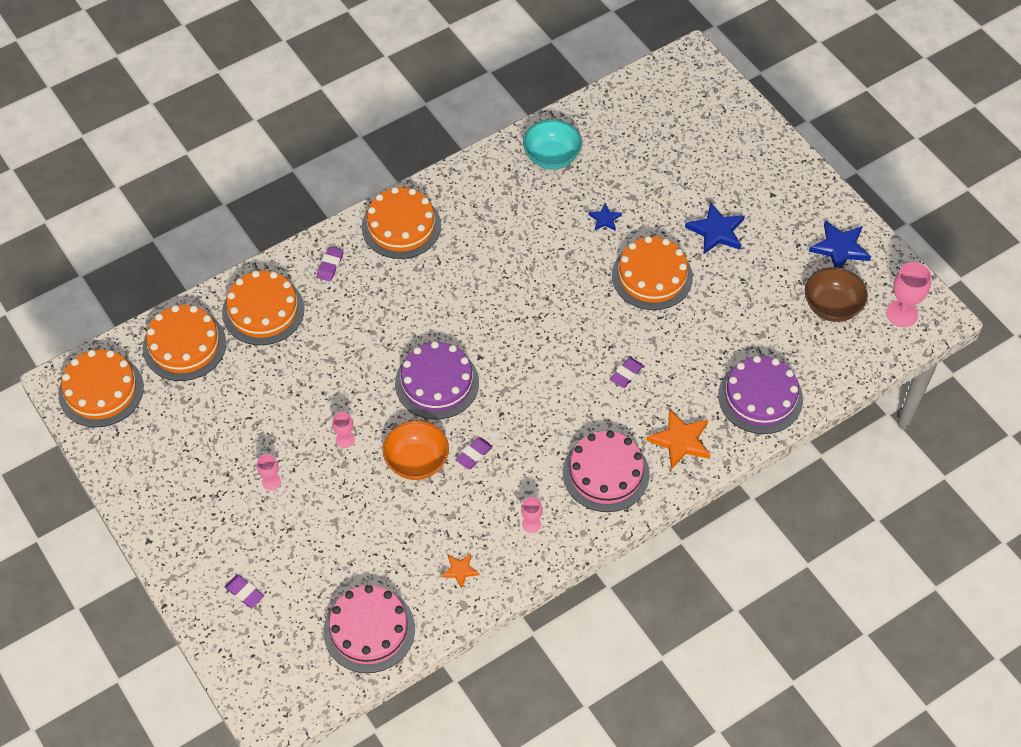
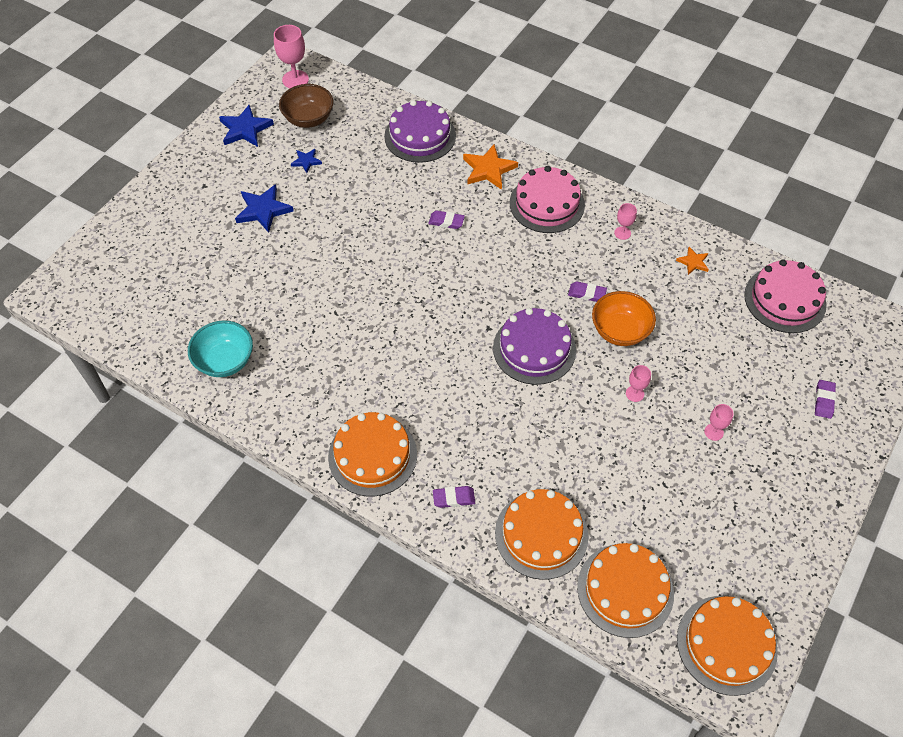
camera: 115 degrees left, 0 degrees up
(605, 219) = (285, 292): blue star -> blue star (306, 161)
(652, 276) = (335, 237): orange cake -> none

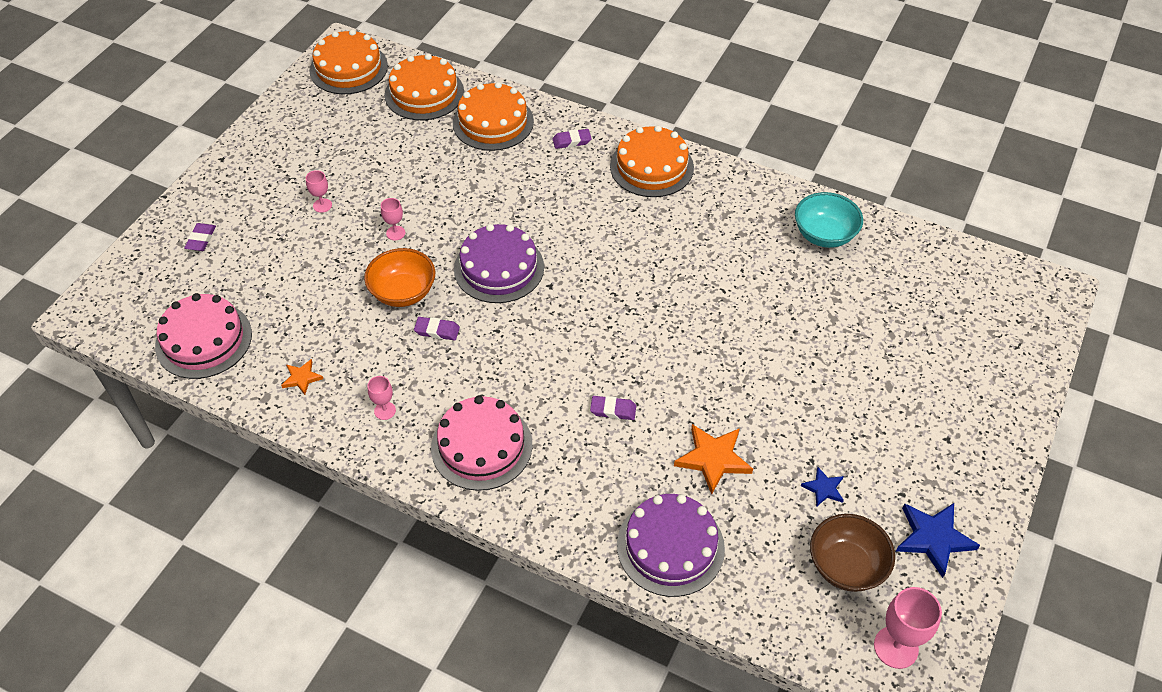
camera: 175 degrees right, 5 degrees down
(263, 210) = (853, 409): blue star -> none
(488, 169) = (563, 495): orange star -> orange star (713, 459)

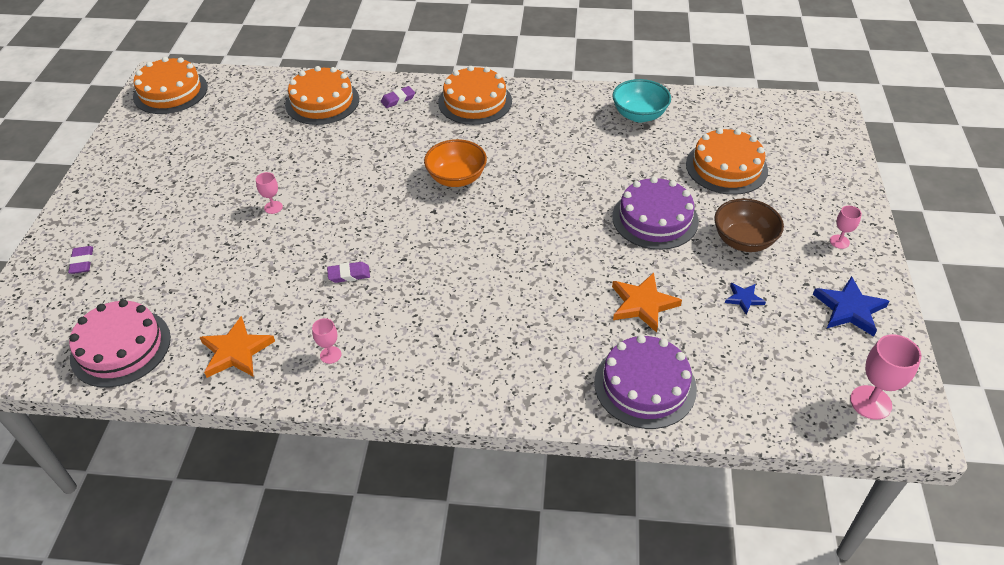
camera: 20 degrees left, 5 degrees down
(302, 378) = (236, 351): orange star -> orange star, size x1.80
(322, 205) = (193, 203): pink goblet -> pink goblet (839, 241)
(403, 292) = (302, 252): orange bowl -> orange bowl (456, 178)
(424, 93) = (250, 94): orange cake -> orange cake (726, 167)
(481, 446) = (436, 356): pink cake -> none
(499, 268) = (381, 210): purple cake -> purple cake (655, 219)
(613, 410) = (538, 292): purple eraser -> none
(846, 566) = (795, 352): brown bowl -> brown bowl (743, 240)

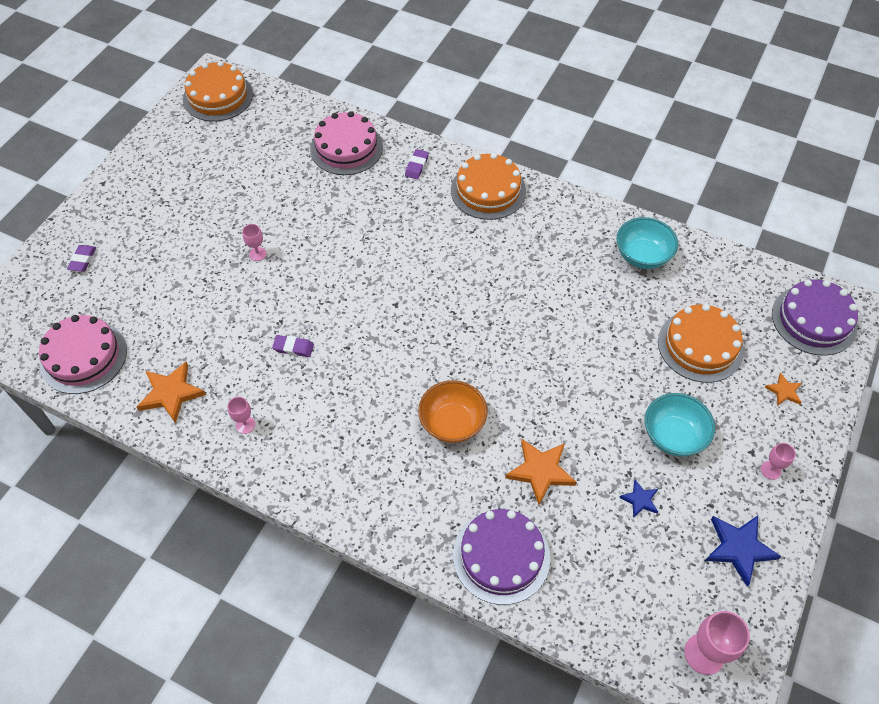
camera: 20 degrees right, 10 degrees up
(322, 102) = (346, 148): orange cake -> pink cake
(398, 99) = (417, 166): purple eraser -> purple eraser turned 60 degrees counterclockwise
(456, 178) = (432, 274): orange bowl -> orange bowl (452, 423)
(655, 219) = (598, 382): purple cake -> purple cake (813, 320)
(743, 240) = (673, 436): brown bowl -> turquoise bowl
(814, 180) = (784, 391): none -> orange star

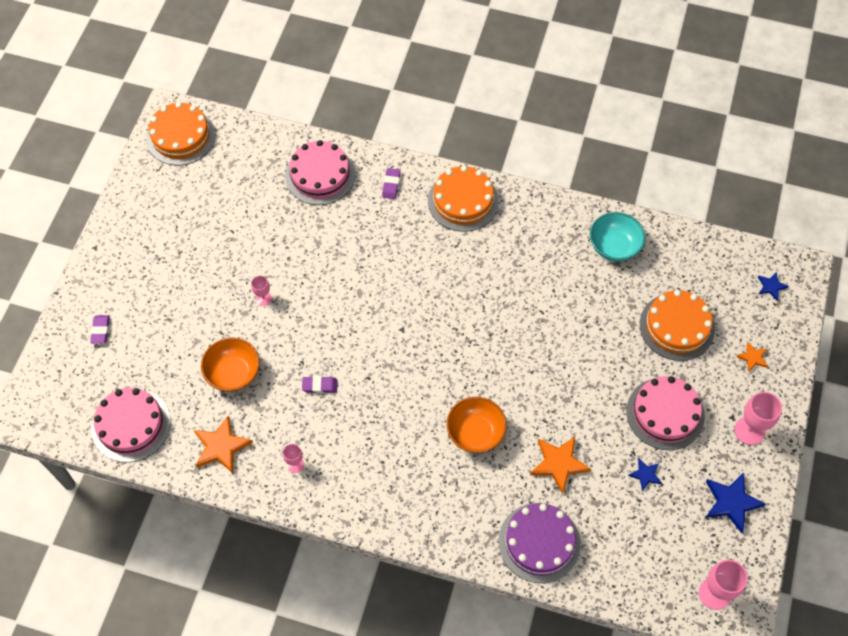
camera: 10 degrees left, 5 degrees up
(205, 321) = (233, 373): none -> orange bowl
(673, 436) = (665, 413): turquoise bowl -> pink cake
(770, 470) = (749, 430): pink goblet -> pink goblet, size x1.77
(813, 320) = (771, 286): purple cake -> blue star

